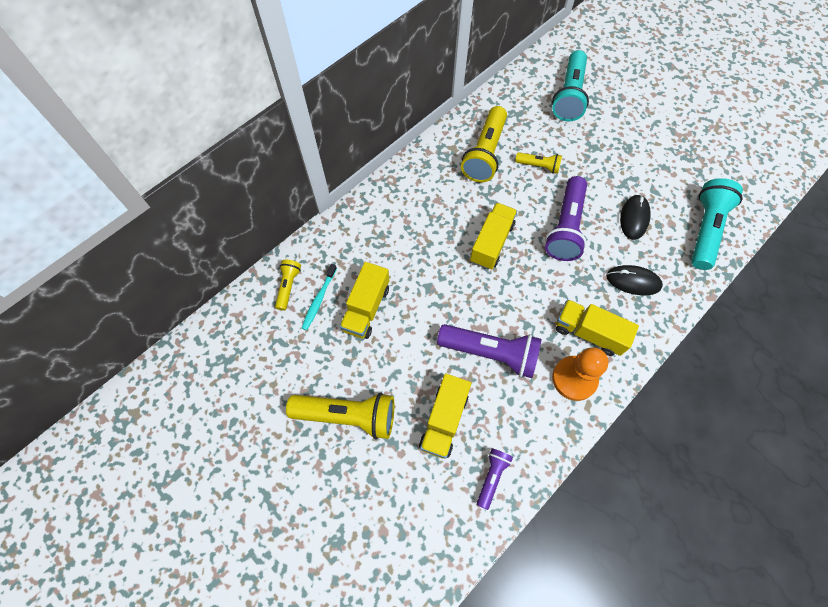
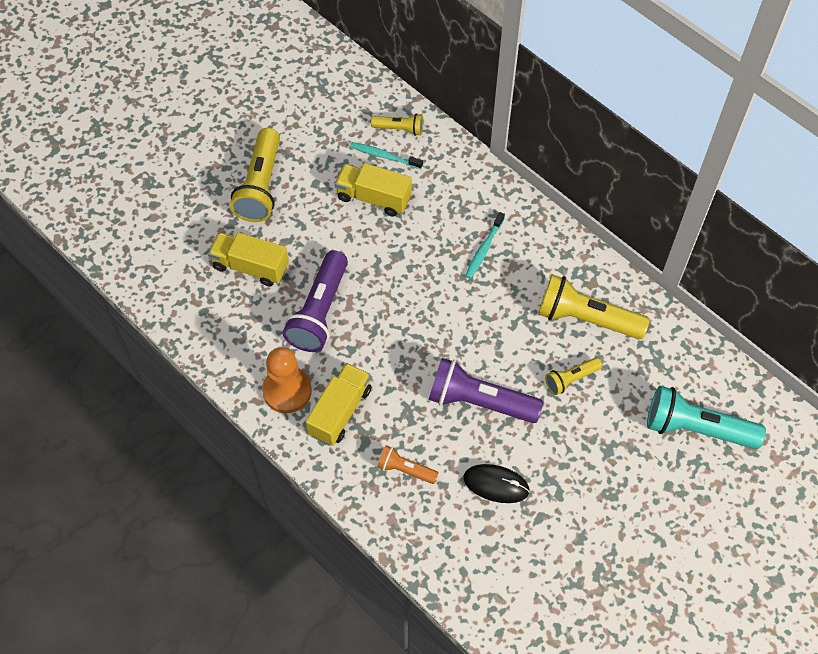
camera: 90 degrees right, 5 degrees down
(422, 221) = (484, 249): none -> turquoise toothbrush
(491, 243) = (455, 319): yellow truck -> none
(492, 477) = (192, 306): purple flashlight -> none
(539, 166) = (571, 379): yellow flashlight -> yellow flashlight turned 45 degrees clockwise
(633, 281) = (405, 469): black mouse -> orange flashlight
(705, 230) = (481, 571): turquoise flashlight -> none

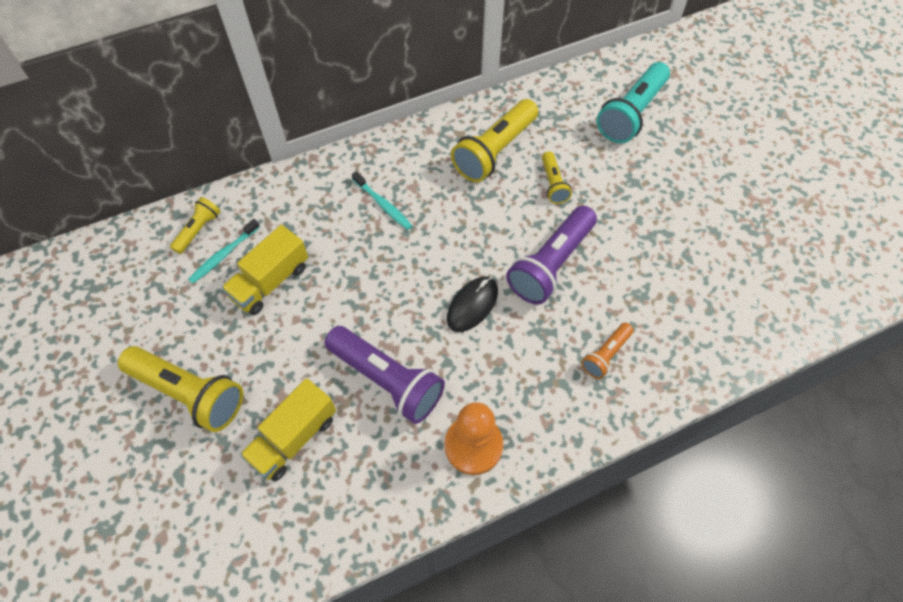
camera: 70 degrees left, 0 degrees up
(340, 411) = (518, 397): yellow truck -> none
(496, 484) = (644, 280): black mouse -> black mouse (472, 305)

